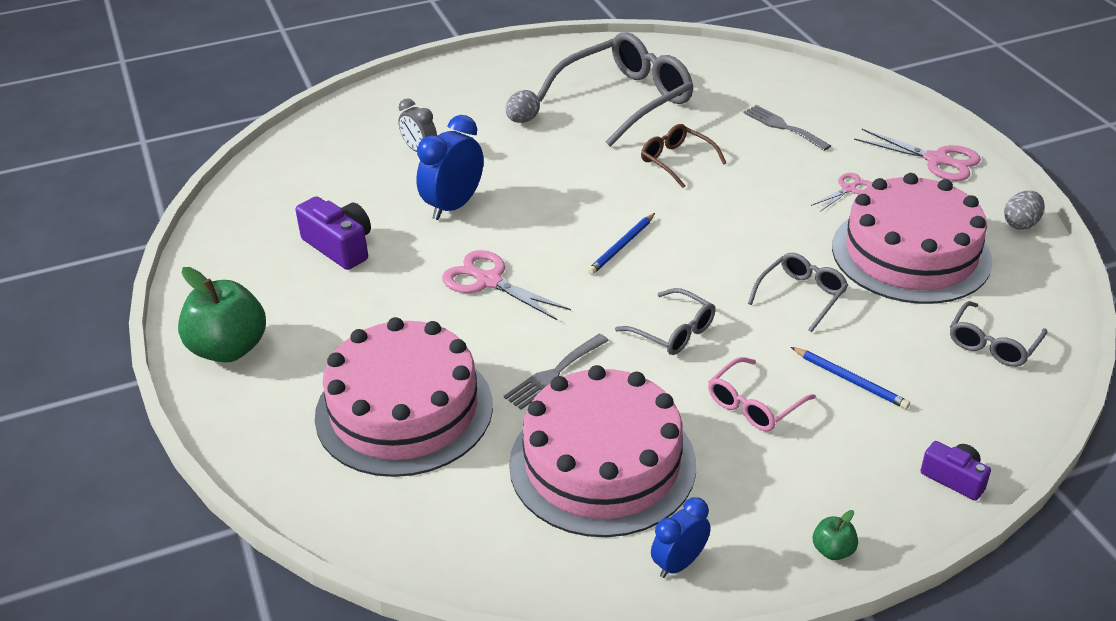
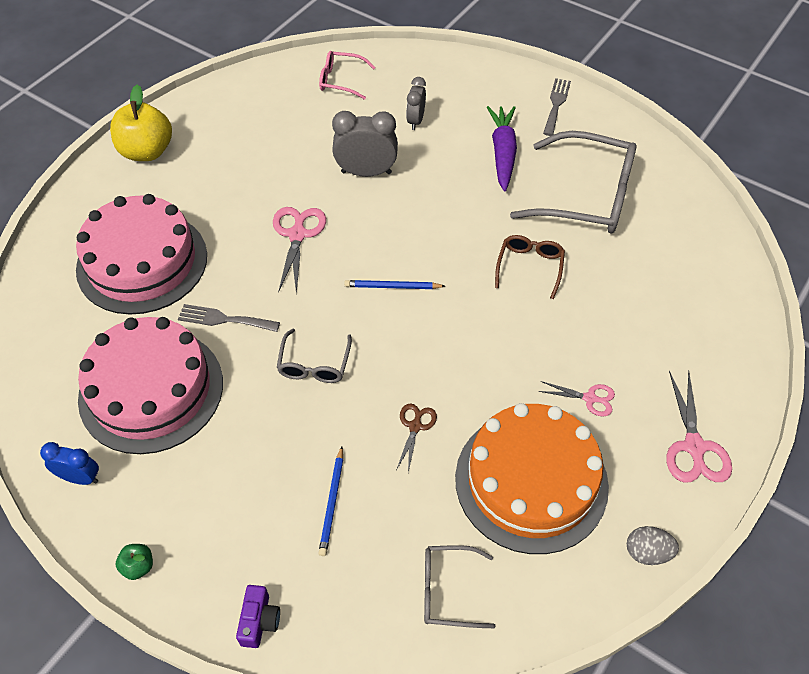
camera: 55 degrees right, 15 degrees up
(229, 349) = (147, 151): green apple -> yellow apple
(340, 246) = (279, 142): purple camera -> none
(453, 206) = (366, 172): blue clock -> grey clock
(522, 120) = (502, 153): grey egg -> purple carrot
(753, 405) = (264, 451): pink glasses -> pink glasses (340, 80)
(783, 127) = (643, 313): grey fork -> grey fork (556, 104)
(801, 295) = (415, 426): grey glasses -> brown scissors
(910, 253) = (531, 481): pink cake -> orange cake

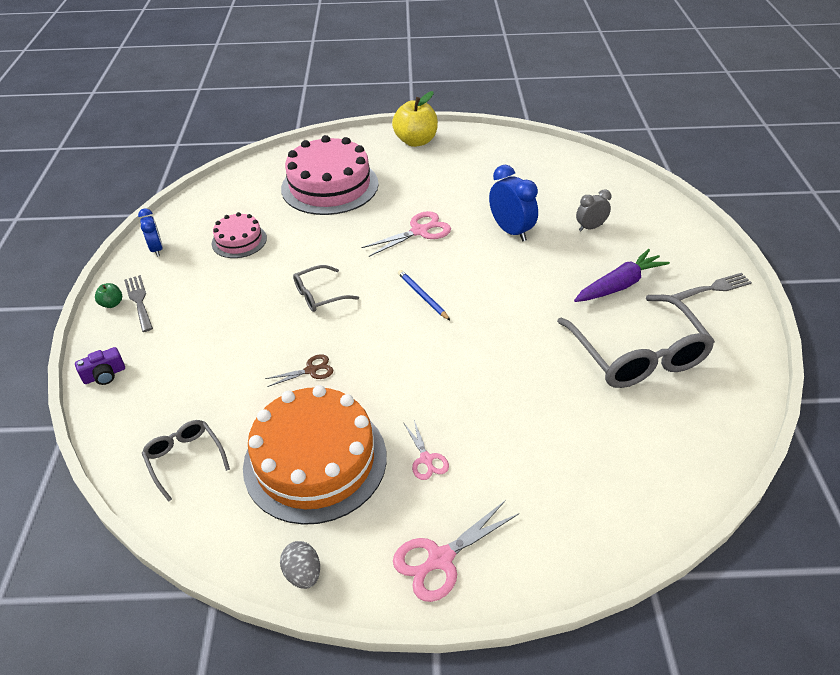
camera: 55 degrees right, 10 degrees down
(151, 390) = (239, 241): pink cake -> pink cake, size x0.52
(224, 319) = (318, 239): grey fork -> grey fork (139, 301)
(332, 502) = (215, 362): blue pencil -> none
(340, 80) = (579, 176): pink glasses -> none
(366, 172) = (511, 231): grey clock -> blue clock
(529, 267) = (522, 357): brown glasses -> none

